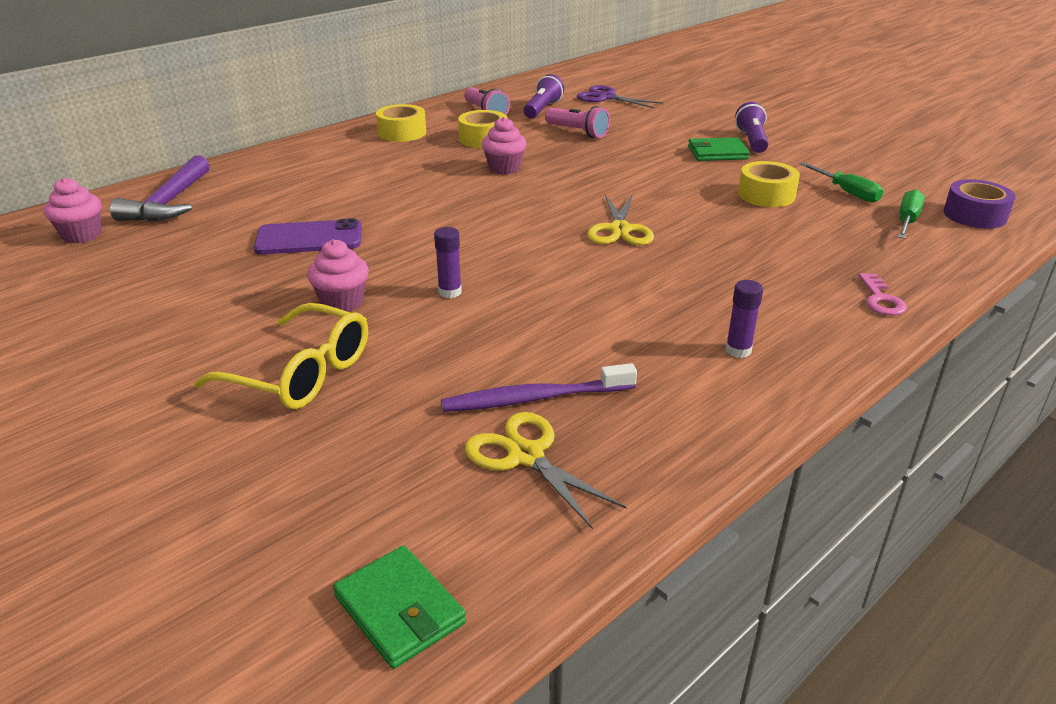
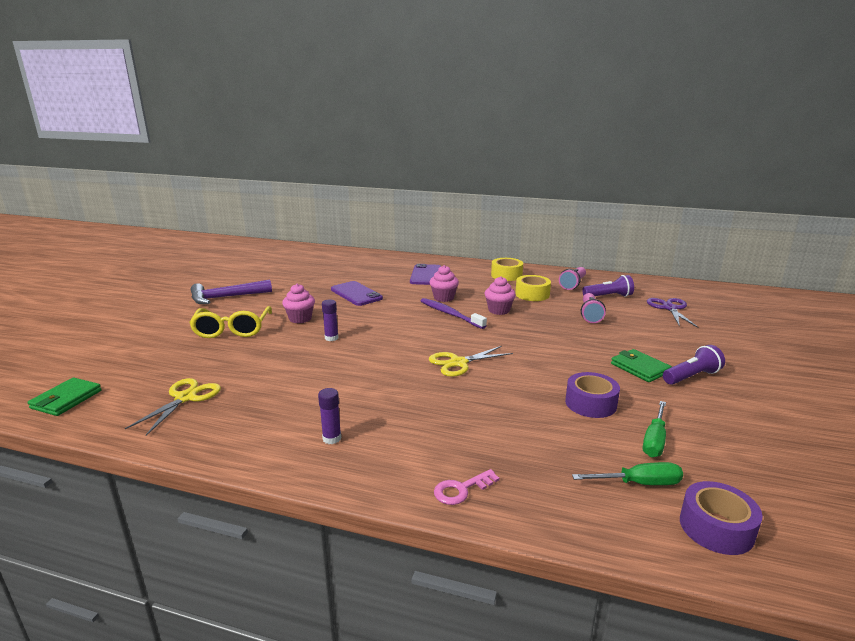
camera: 60 degrees right, 10 degrees down
(82, 235) = (316, 259): pink cupcake -> pink cupcake (443, 298)
(169, 203) = (361, 261): purple hammer -> purple hammer (225, 297)
(317, 175) = (425, 275): none -> purple phone
(534, 398) = (239, 387): purple toothbrush -> purple toothbrush (450, 314)
(766, 195) = (590, 403): yellow tape -> purple tape

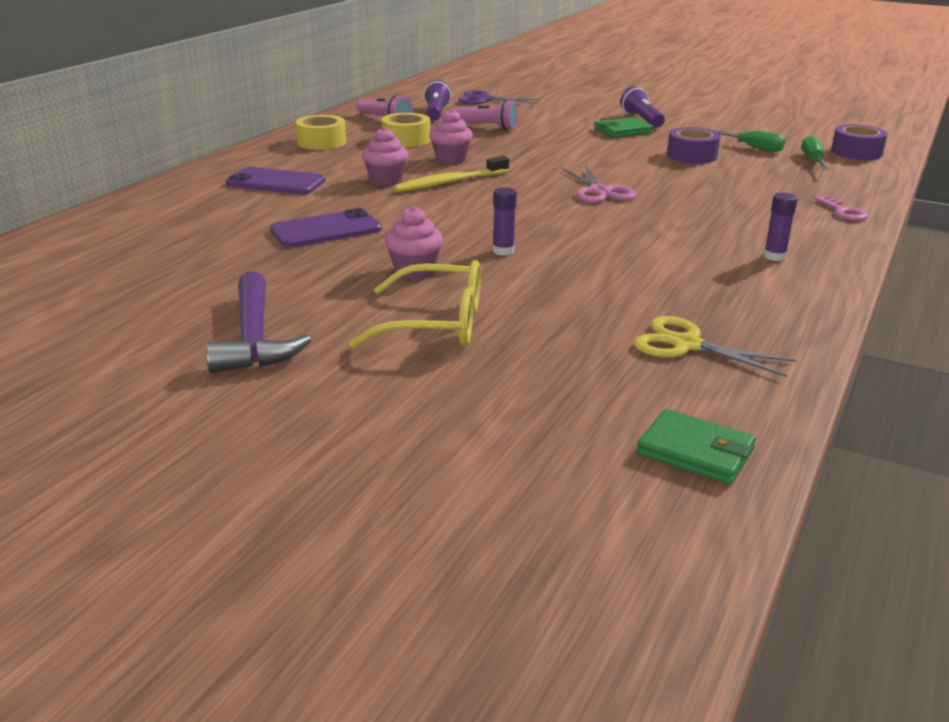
camera: 80 degrees left, 5 degrees up
(450, 314) = (449, 182): purple toothbrush -> yellow toothbrush
(458, 363) = (599, 191): yellow scissors -> pink scissors

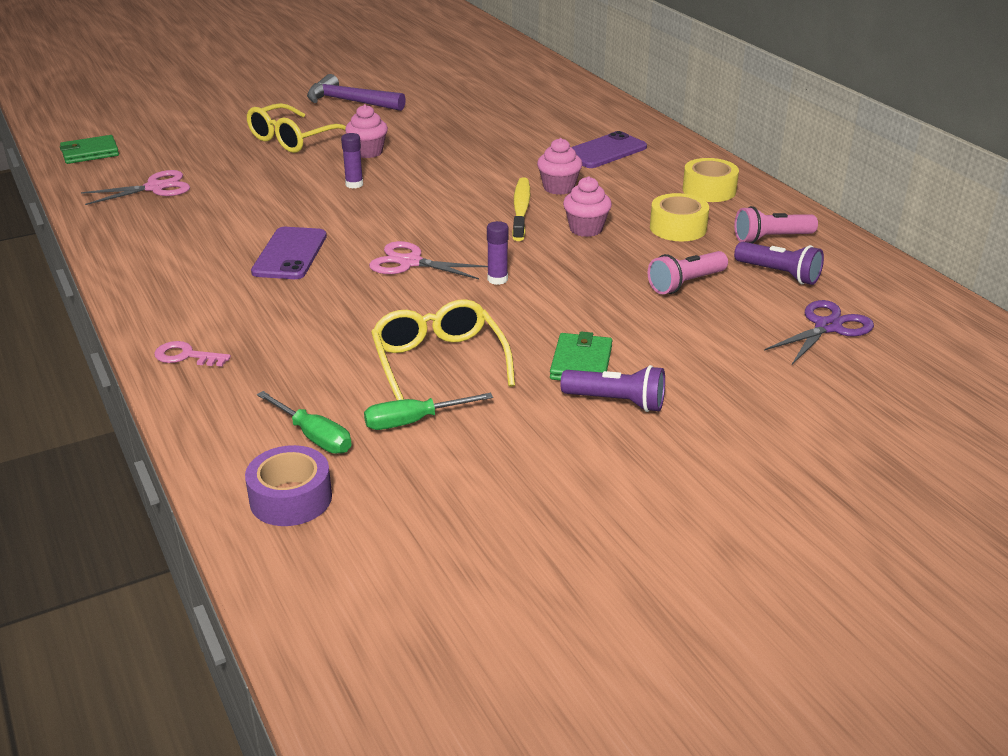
camera: 125 degrees right, 5 degrees up
(326, 230) = (476, 145): purple phone -> purple phone (290, 254)
(686, 344) = (155, 188): yellow scissors -> pink scissors
(692, 155) = (438, 362): purple tape -> yellow glasses
(774, 256) = (183, 271): purple glue stick -> purple glue stick (497, 279)

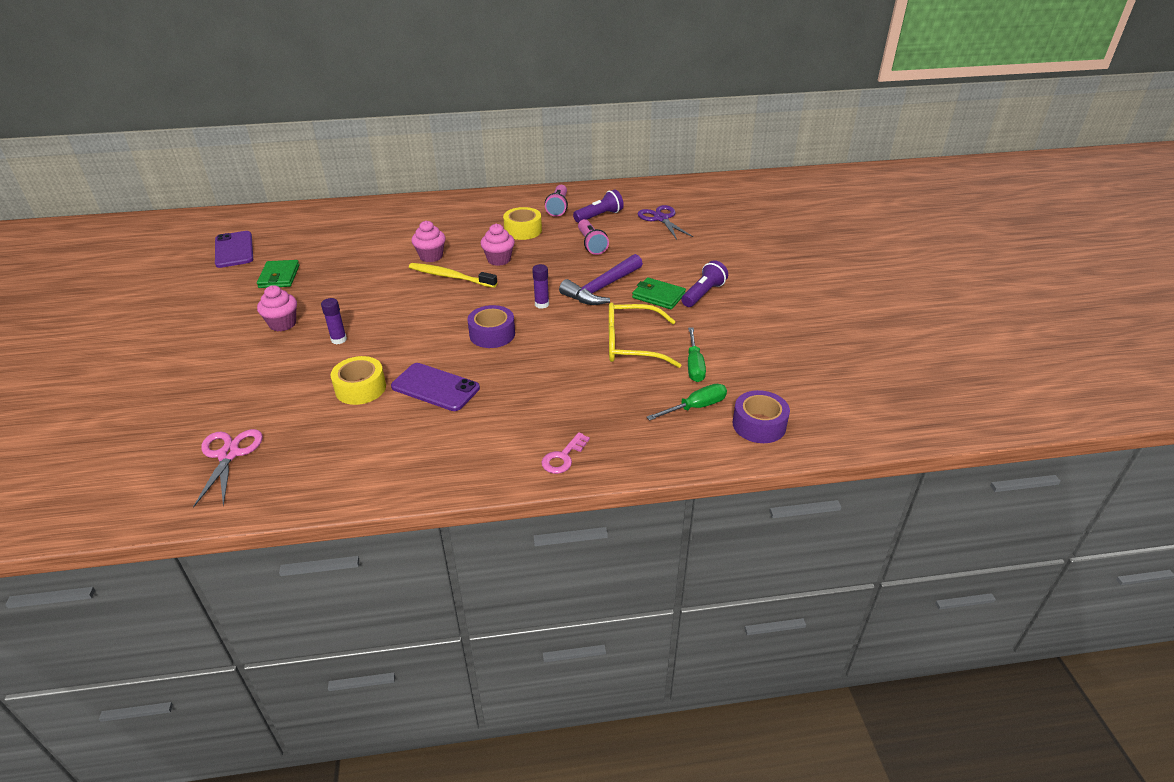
camera: 70 degrees left, 5 degrees up
(90, 153) = (82, 499): green wallet -> green wallet (279, 276)
(293, 140) = (209, 359): yellow glasses -> none
(349, 102) = (160, 317): purple hammer -> purple hammer (601, 288)
(410, 262) = (492, 334): pink scissors -> purple tape
(604, 151) = (391, 228): purple phone -> purple phone (234, 250)
(709, 190) = (483, 209): yellow tape -> yellow tape (360, 388)

